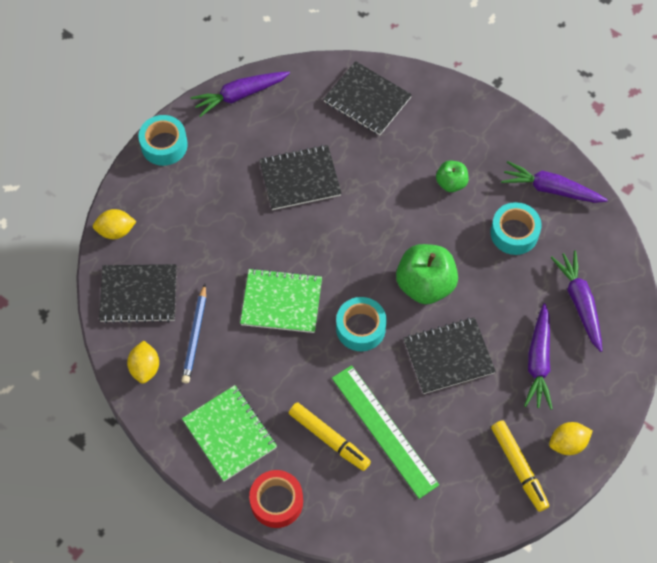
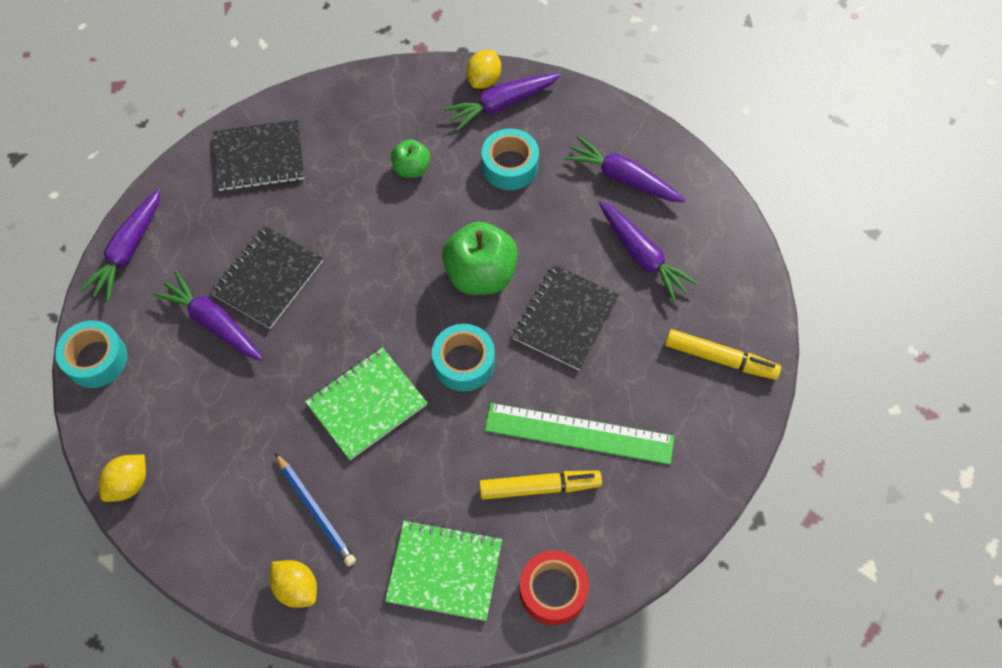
camera: 45 degrees left, 0 degrees up
(138, 294) = (216, 523): black notebook -> none
(245, 178) = (213, 322): none -> purple carrot
(567, 443) = (736, 302): yellow lemon -> yellow lemon (484, 80)

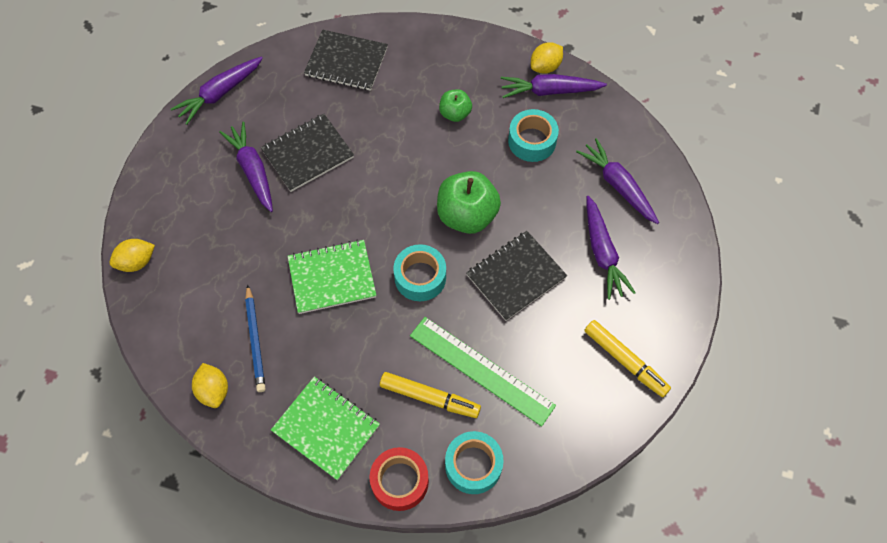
camera: 25 degrees right, 0 degrees up
(96, 359) = (159, 163): turquoise tape -> turquoise tape (473, 465)

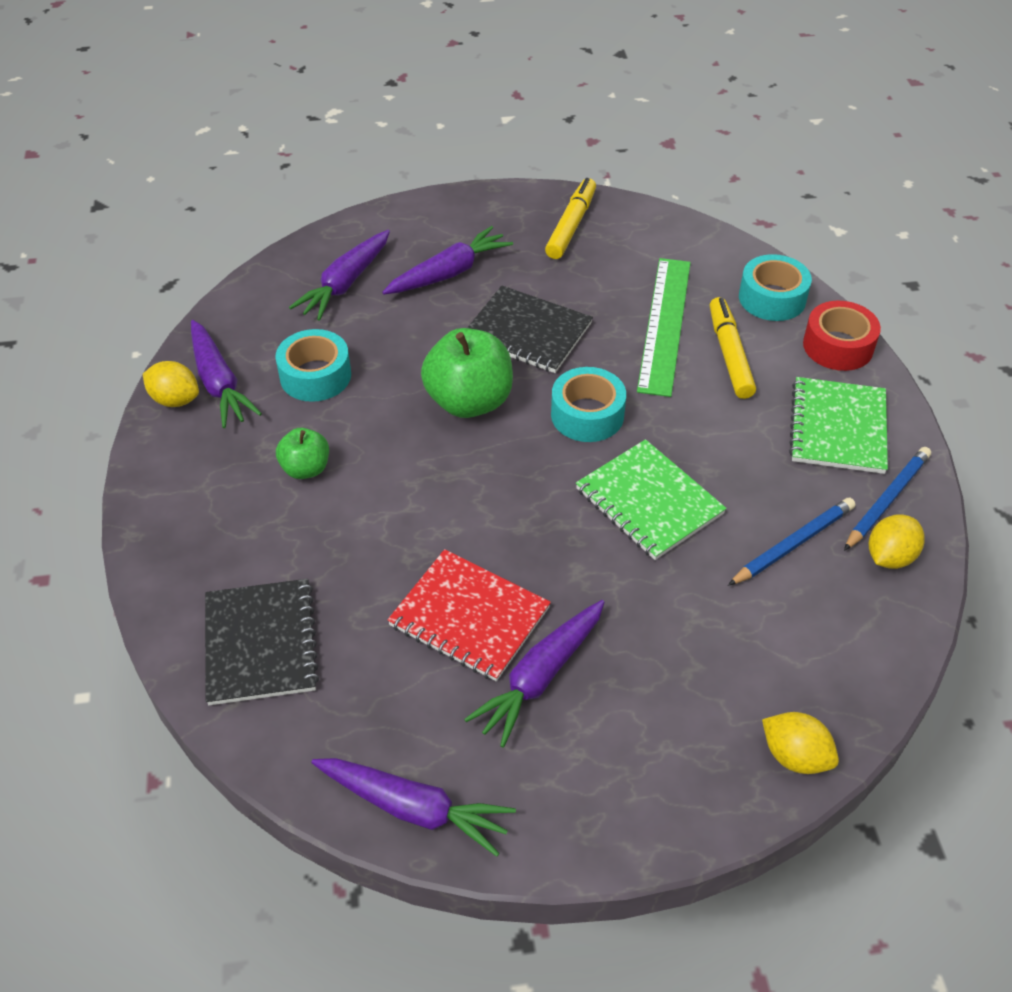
camera: 115 degrees left, 15 degrees down
(253, 419) = (887, 500): none -> blue pencil
(308, 154) = (469, 617): black notebook -> red notebook

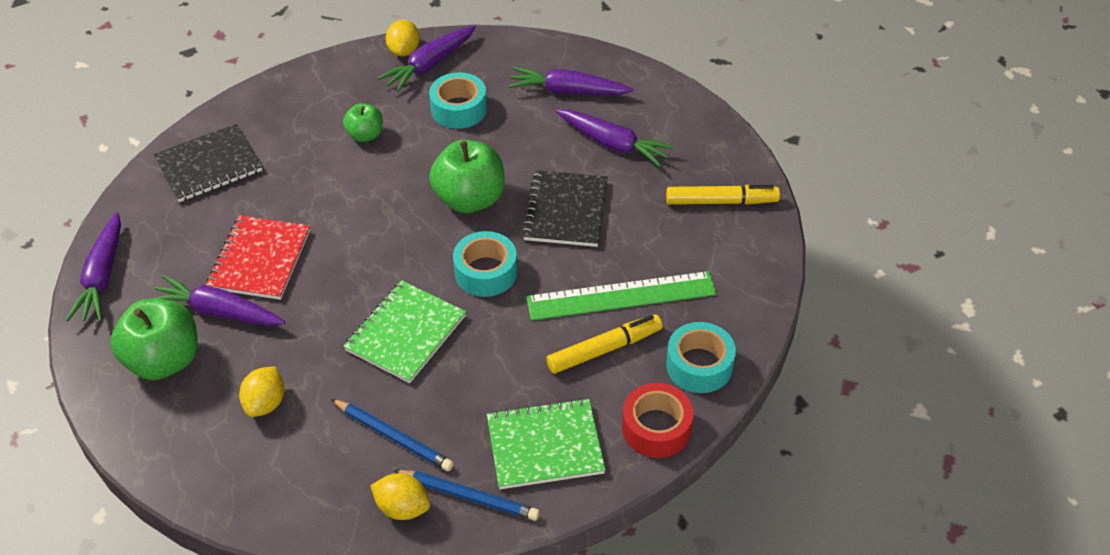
camera: 70 degrees right, 0 degrees up
(601, 752) = (164, 360): none -> green apple
(795, 756) = (186, 474): yellow lemon -> yellow lemon (266, 403)

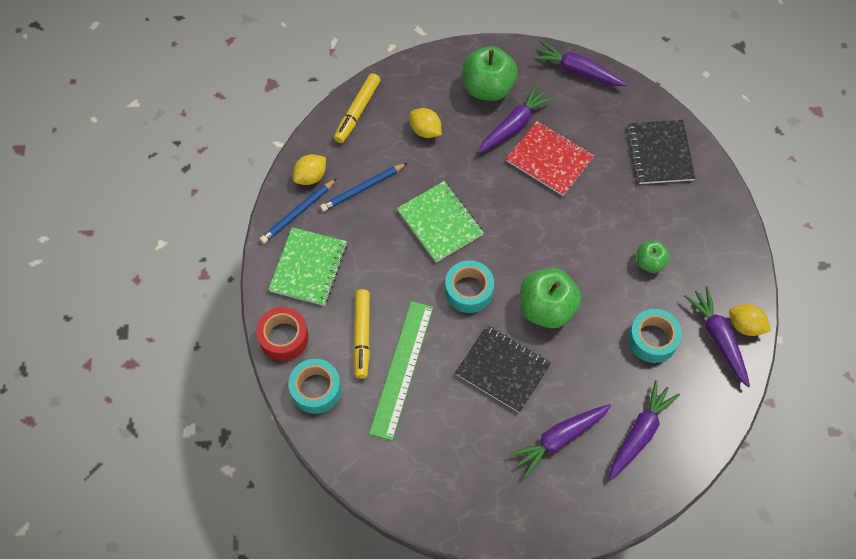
camera: 115 degrees right, 15 degrees up
(721, 201) = (457, 489): yellow marker -> yellow marker (357, 112)

